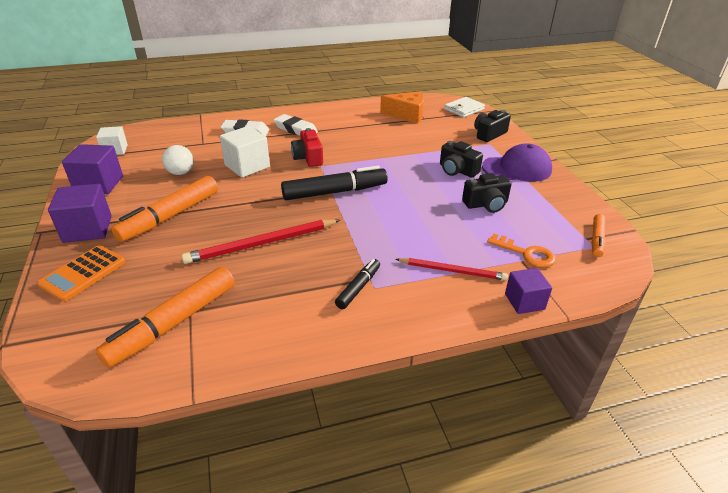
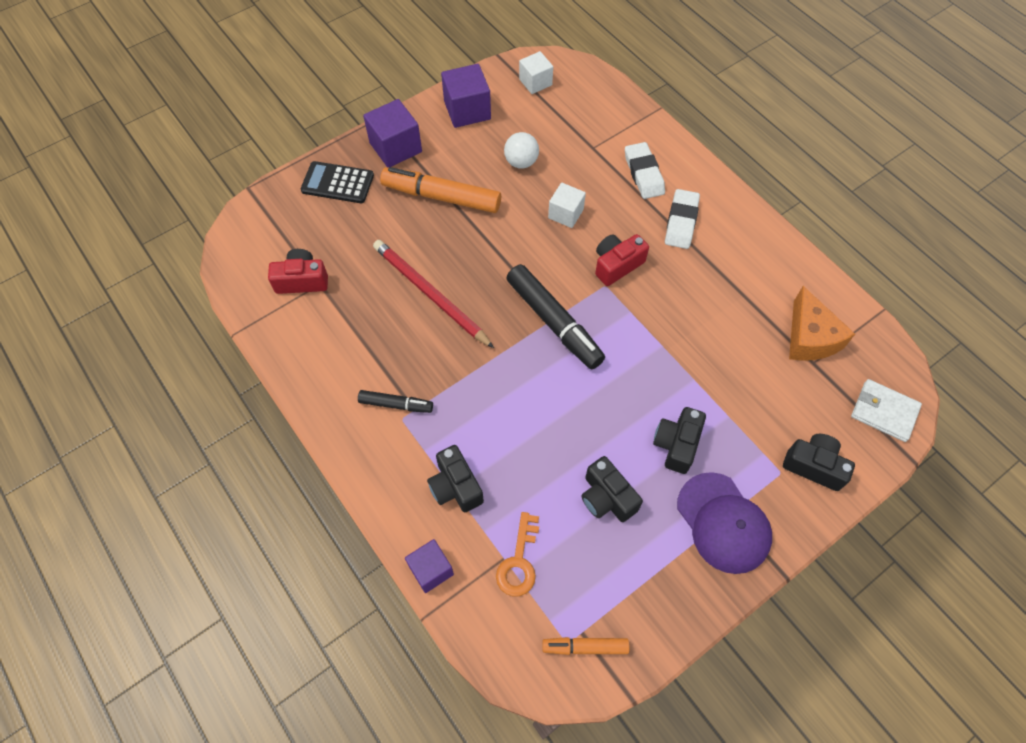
camera: 70 degrees right, 25 degrees up
(83, 273) = (337, 183): orange calculator -> black calculator
(173, 323) = (302, 280): orange marker -> red camera
(247, 166) = (565, 214): white cube -> white cube, size x0.65
(452, 271) = (455, 486): red pencil -> black camera

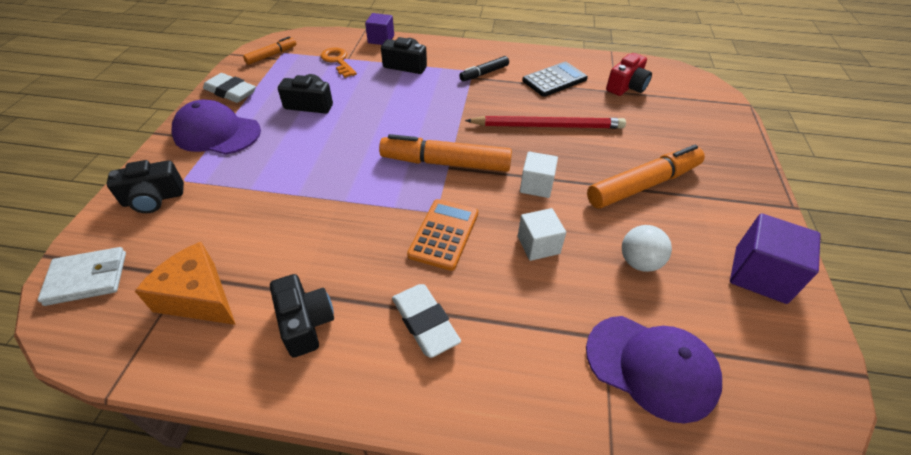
camera: 135 degrees right, 15 degrees down
(337, 183) = (716, 143): black calculator -> black calculator (554, 80)
(395, 147) = (737, 194): purple cube -> none
(535, 82) = (774, 373): white cube -> white cube (536, 185)
(554, 322) = (445, 163): black marker -> orange marker
(588, 123) = (651, 367): none -> purple cap
(617, 265) = (444, 234): red camera -> orange calculator
(643, 174) = (520, 350): white eraser -> white eraser (231, 92)
(676, 444) = (282, 151): black camera -> black camera (305, 323)

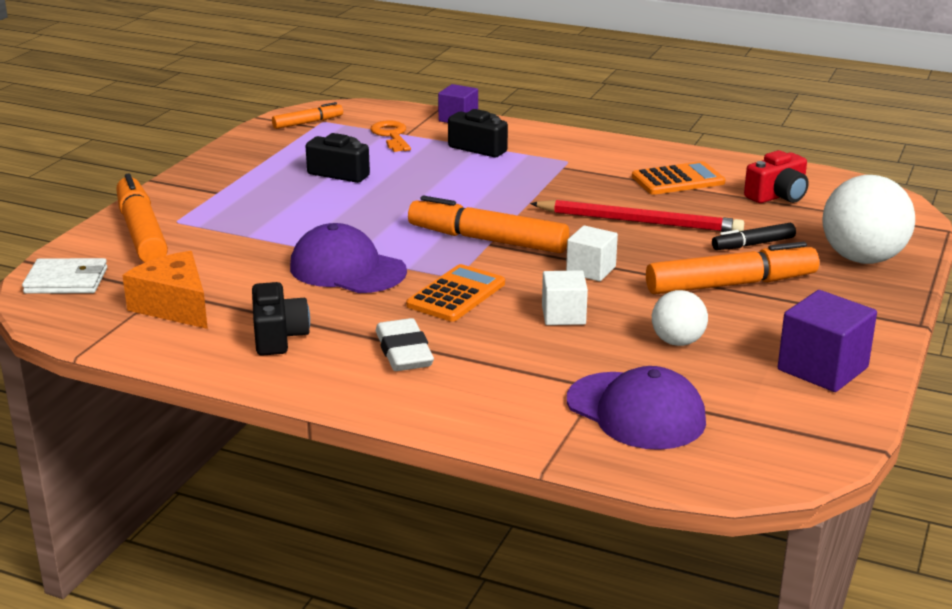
camera: 15 degrees right, 20 degrees down
(153, 199) = (141, 232): black camera -> orange marker
(217, 133) = (222, 187): purple cap -> purple cap (347, 269)
(231, 92) = (247, 153): white eraser -> none
(484, 73) = (583, 165): black marker -> black marker (753, 244)
(554, 80) = (678, 180): black calculator -> orange calculator
(715, 142) = (862, 259): none -> white ball

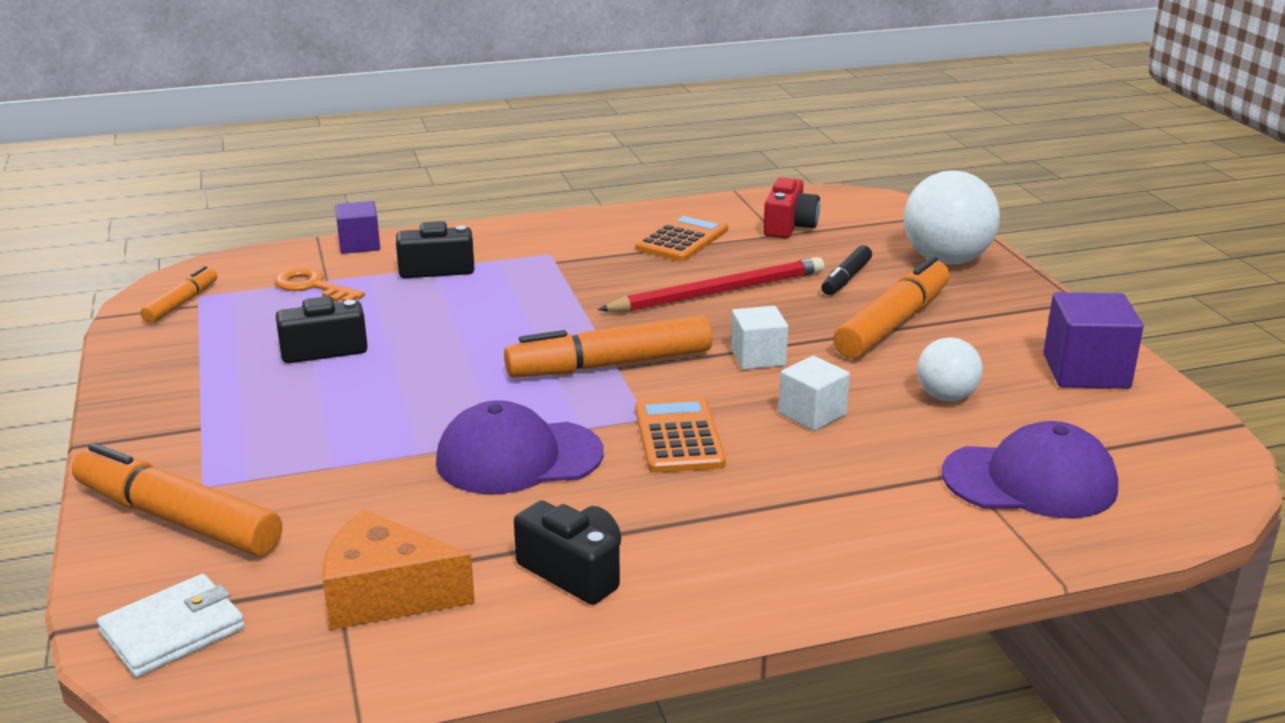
camera: 40 degrees left, 0 degrees up
(404, 352) = (735, 524): white eraser -> none

